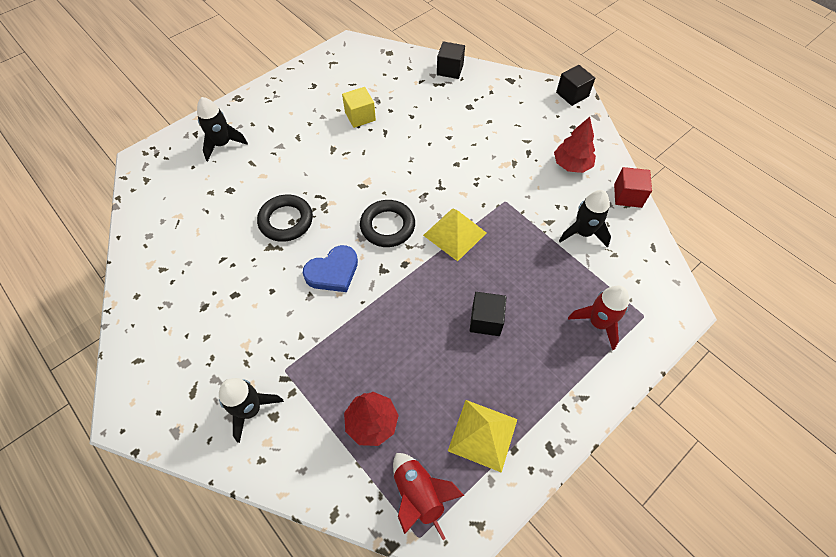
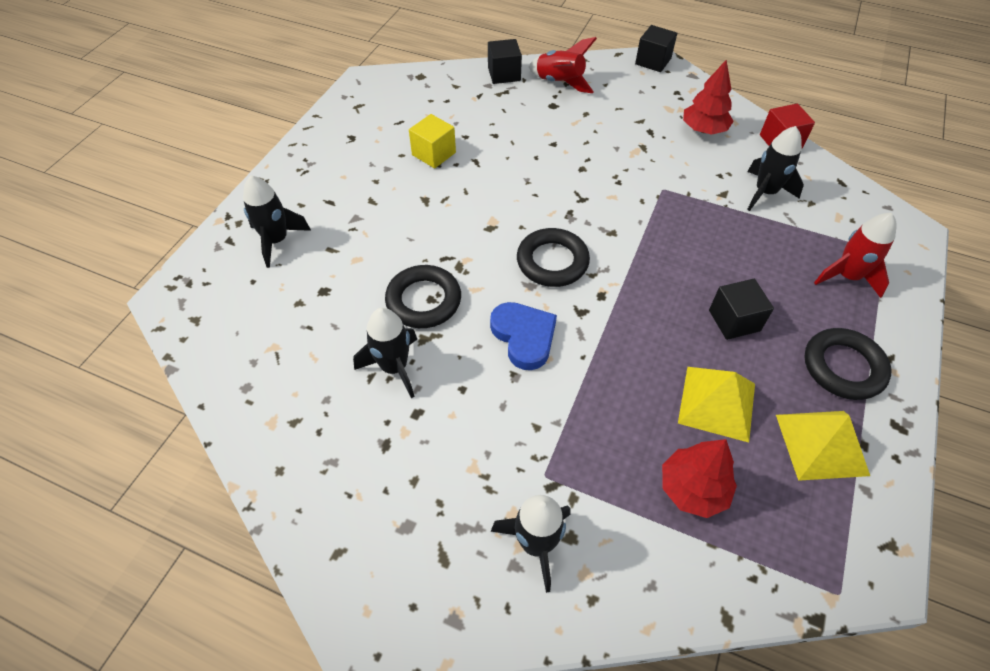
camera: 25 degrees left, 5 degrees down
(240, 259) = (394, 367): none -> black rocket
(333, 272) = (524, 337): blue heart -> blue heart turned 60 degrees counterclockwise
(419, 495) = (804, 545): red rocket -> red rocket (559, 82)
(455, 234) = (634, 242): yellow pyramid -> yellow pyramid (717, 403)
(541, 388) = (843, 367): none -> black ring

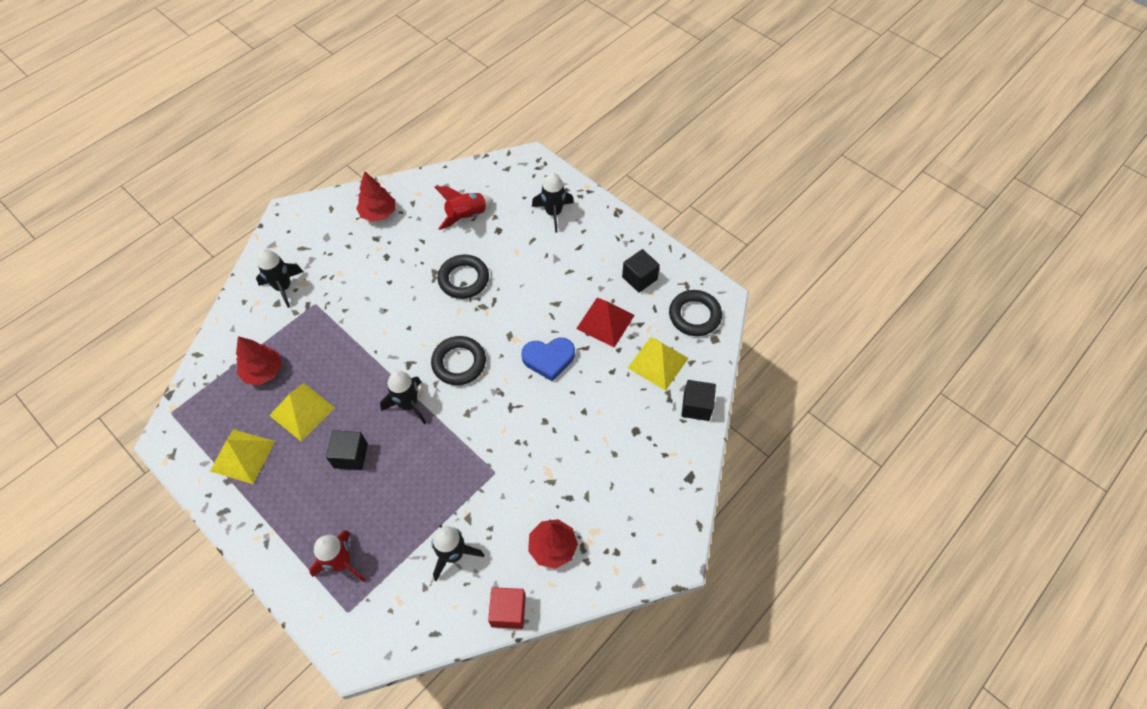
camera: 110 degrees right, 5 degrees up
(330, 464) = (378, 213): none -> red tree
(394, 367) = (422, 253): black rocket -> black rocket (409, 405)
(434, 154) = (605, 322): yellow cube -> red pyramid
(468, 106) = (658, 363): none -> yellow pyramid
(524, 337) = (407, 324): blue heart -> blue heart (548, 359)
(559, 82) = (667, 449): red rocket -> red rocket (466, 216)
(653, 61) = (675, 554): black cube -> black cube (639, 278)
(843, 367) = (278, 505): black ring -> black ring (694, 315)

